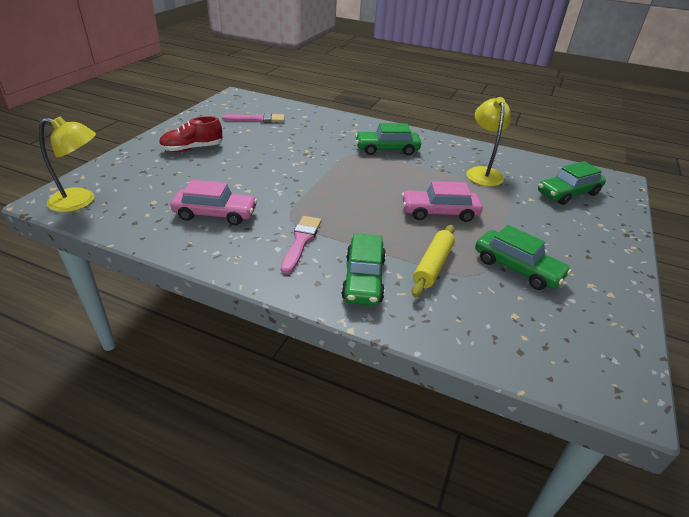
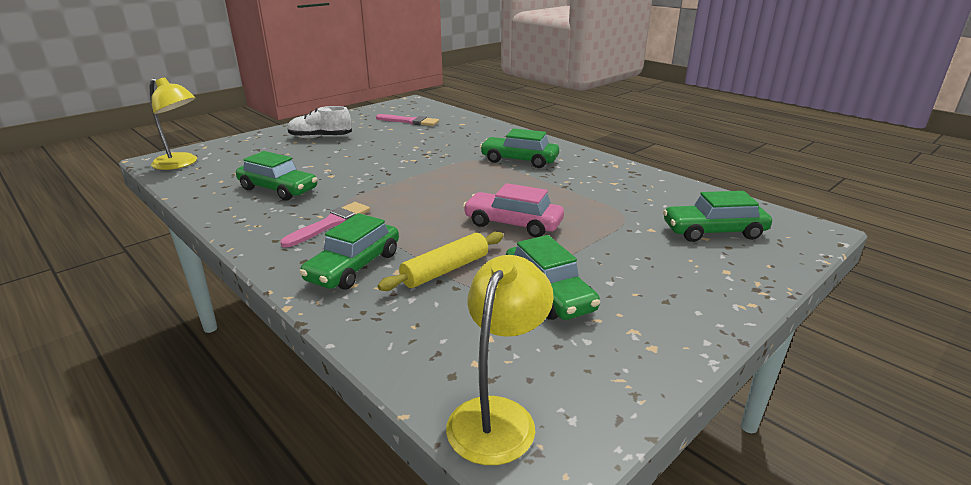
camera: 25 degrees right, 10 degrees down
(192, 148) = (320, 137): red shoe -> white shoe
(215, 214) = (278, 189): pink car -> green car
(482, 173) = (614, 195): yellow lamp -> yellow lamp (498, 415)

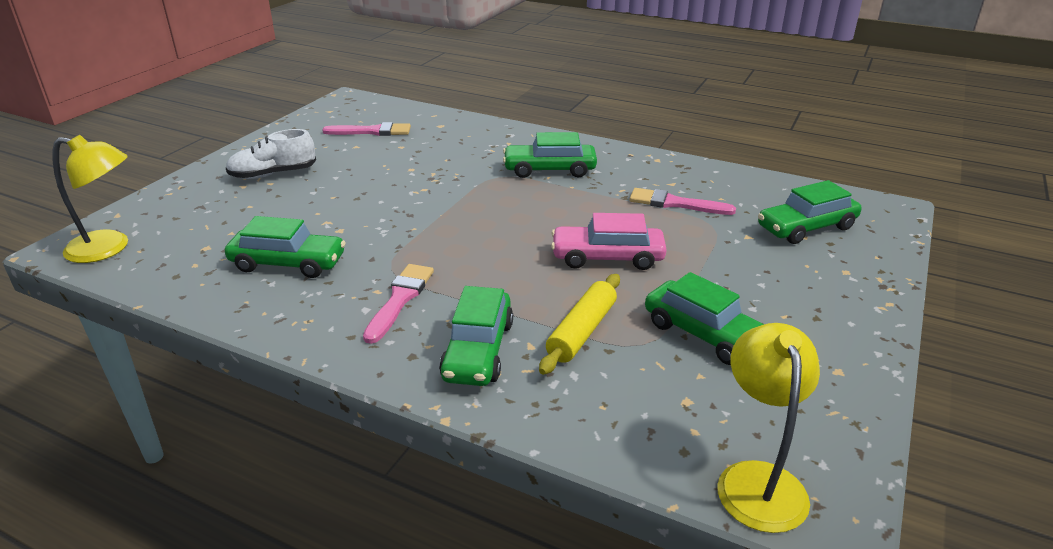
camera: 20 degrees left, 5 degrees up
(604, 196) = (675, 203): none -> pink brush

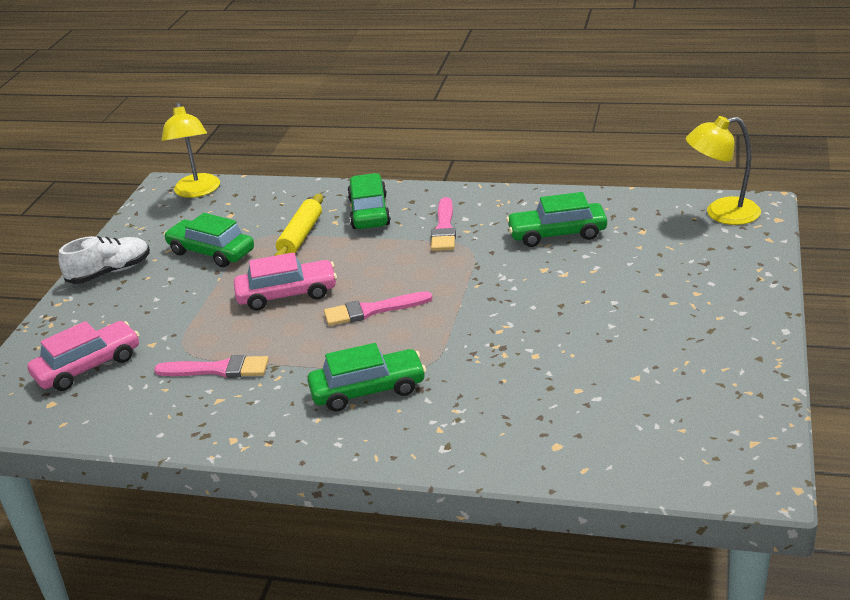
camera: 170 degrees right, 0 degrees up
(273, 174) = (684, 313): white shoe -> white shoe (110, 272)
(372, 131) = (642, 409): pink brush -> pink brush (372, 310)
(806, 227) = (88, 366): green car -> pink car

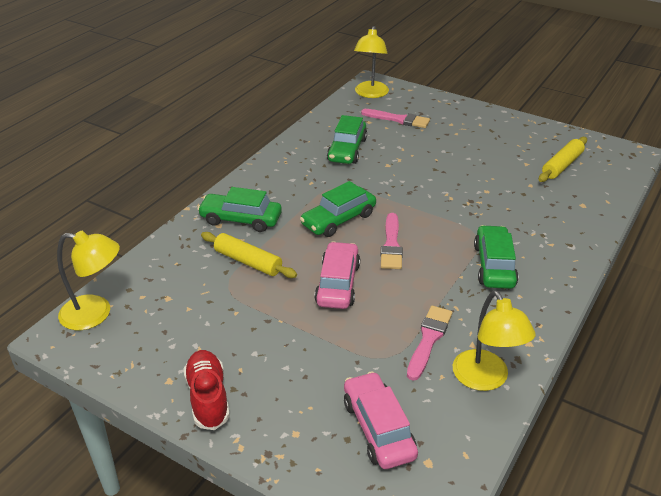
camera: 75 degrees left, 5 degrees up
(110, 272) = (208, 397): white shoe -> red shoe
(167, 418) = (485, 379): none -> yellow lamp
(211, 252) = (229, 319): green car -> green car (338, 219)
(444, 228) = (299, 191): pink brush -> pink brush (398, 119)
(657, 411) = (562, 165): none -> yellow rolling pin

